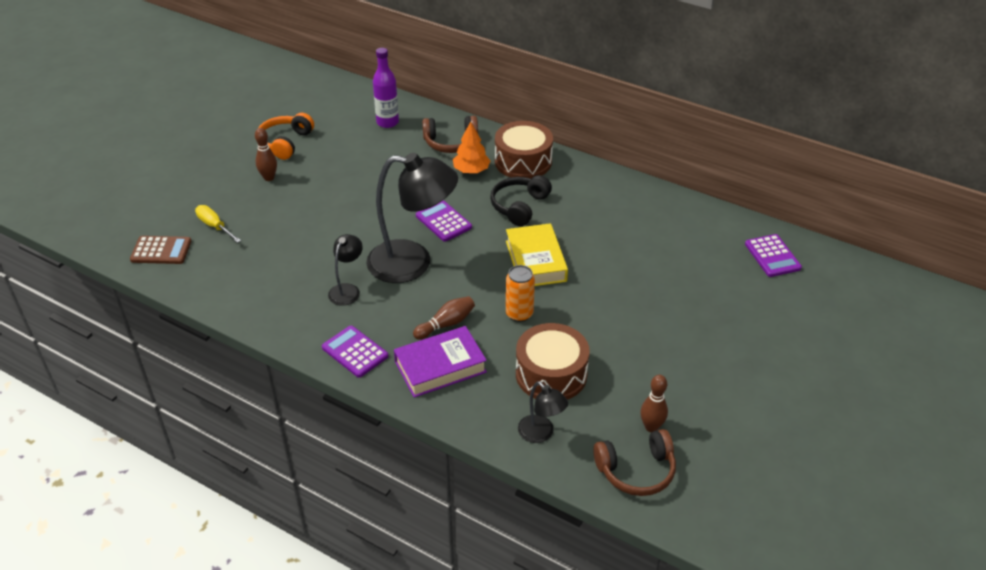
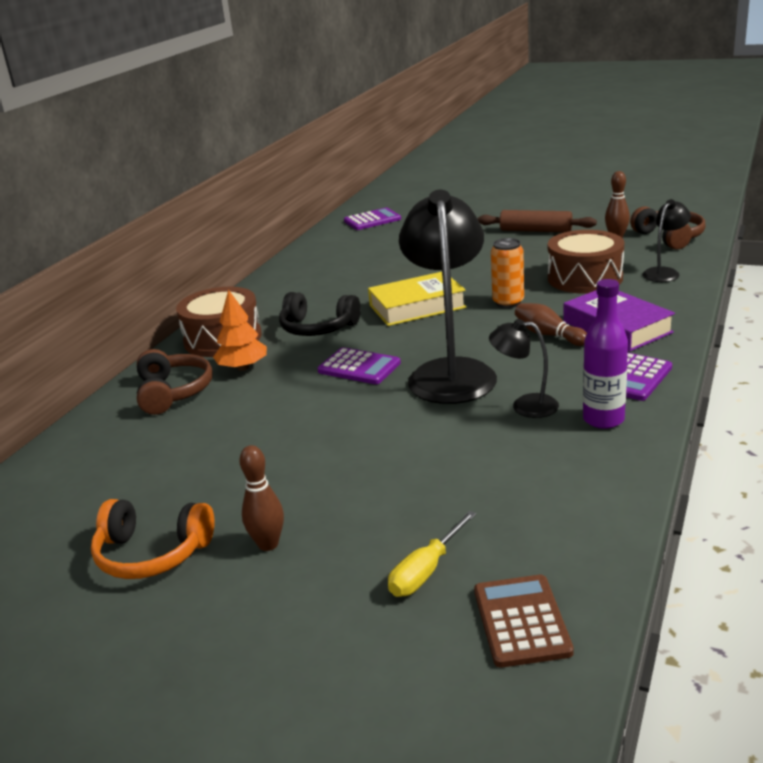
camera: 95 degrees left, 15 degrees down
(387, 122) = (106, 455): purple bottle -> purple bottle (603, 420)
(443, 221) = (359, 367): purple calculator -> purple calculator turned 105 degrees counterclockwise
(696, 370) = (536, 231): none -> brown rolling pin

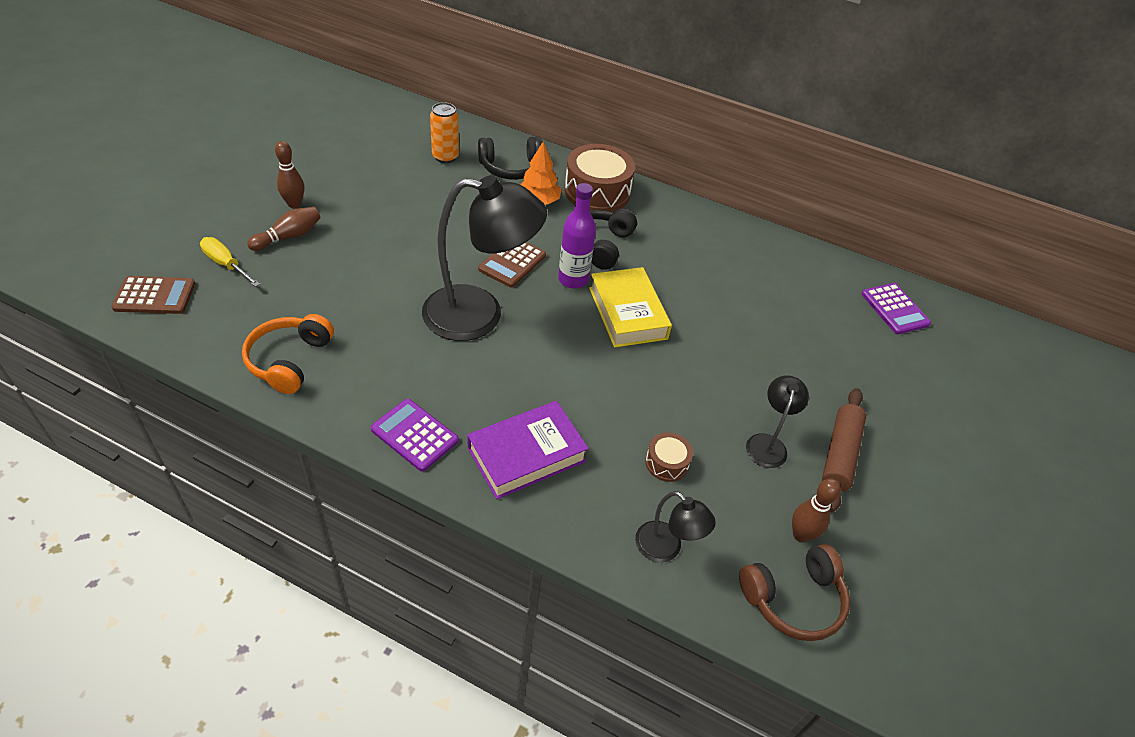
camera: 85 degrees right, 20 degrees up
(152, 553) = (313, 162): orange headphones -> orange headphones (289, 360)
(173, 392) = (511, 168): brown headphones -> black headphones
(359, 367) = (512, 262): purple calculator -> brown calculator
(508, 302) = (617, 381): orange can -> orange can (445, 157)
(525, 406) = (400, 350): black lamp -> black lamp (767, 443)
(548, 335) = (528, 396): brown bowling pin -> brown bowling pin (289, 236)
(585, 278) = (666, 463): brown drum -> brown drum, size x0.48
(603, 420) = (352, 393): purple bottle -> purple bottle (573, 280)

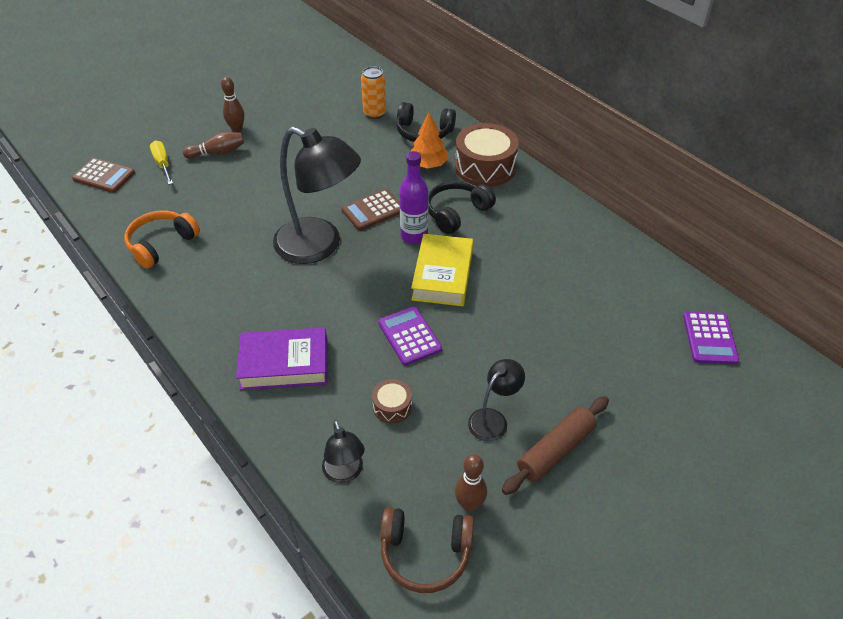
camera: 30 degrees right, 0 degrees up
(414, 435) = (212, 323): purple calculator -> purple calculator (409, 336)

